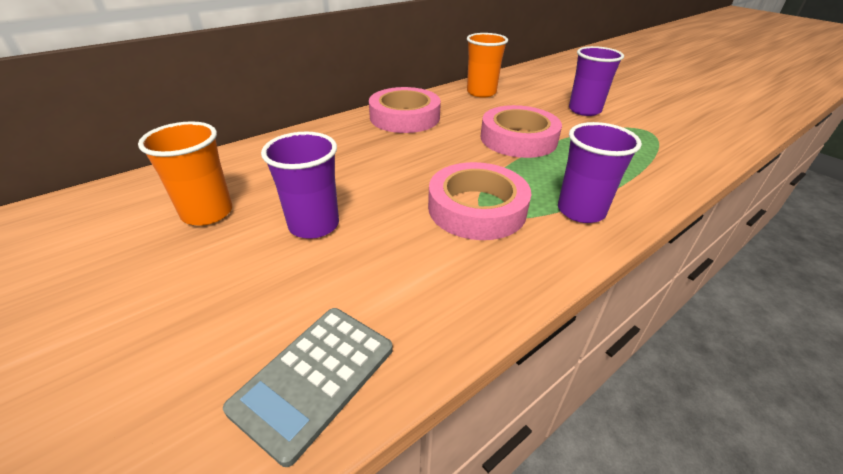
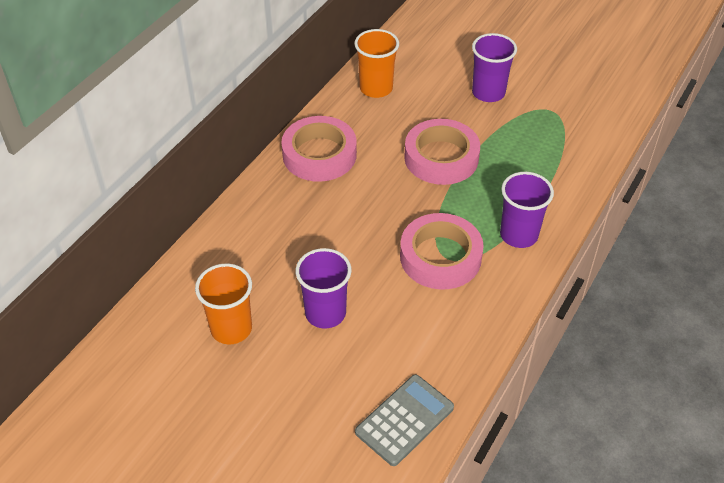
camera: 20 degrees left, 10 degrees up
(314, 378) = (404, 420): grey calculator -> grey calculator turned 150 degrees counterclockwise

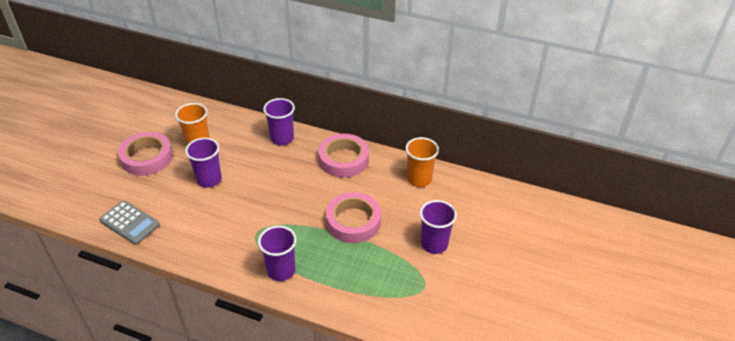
camera: 80 degrees right, 5 degrees down
(252, 219) = (282, 138): none -> purple cup
(440, 257) = (257, 229): pink tape -> pink tape (147, 158)

